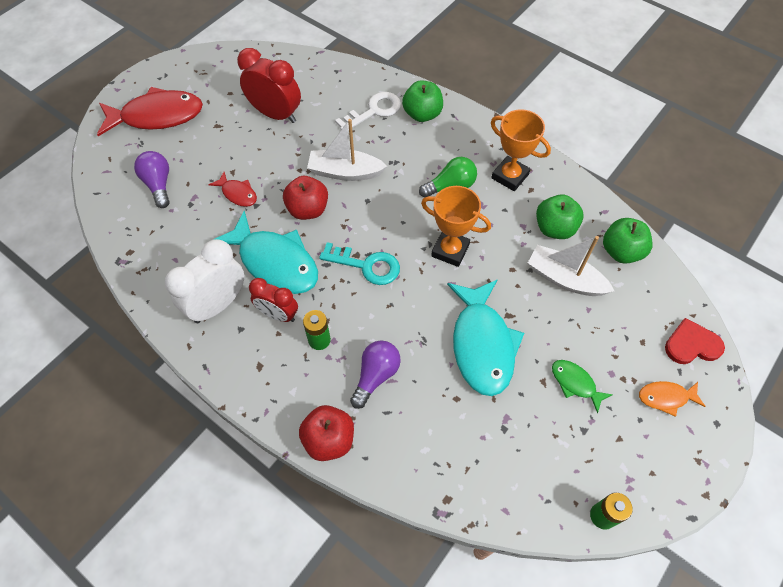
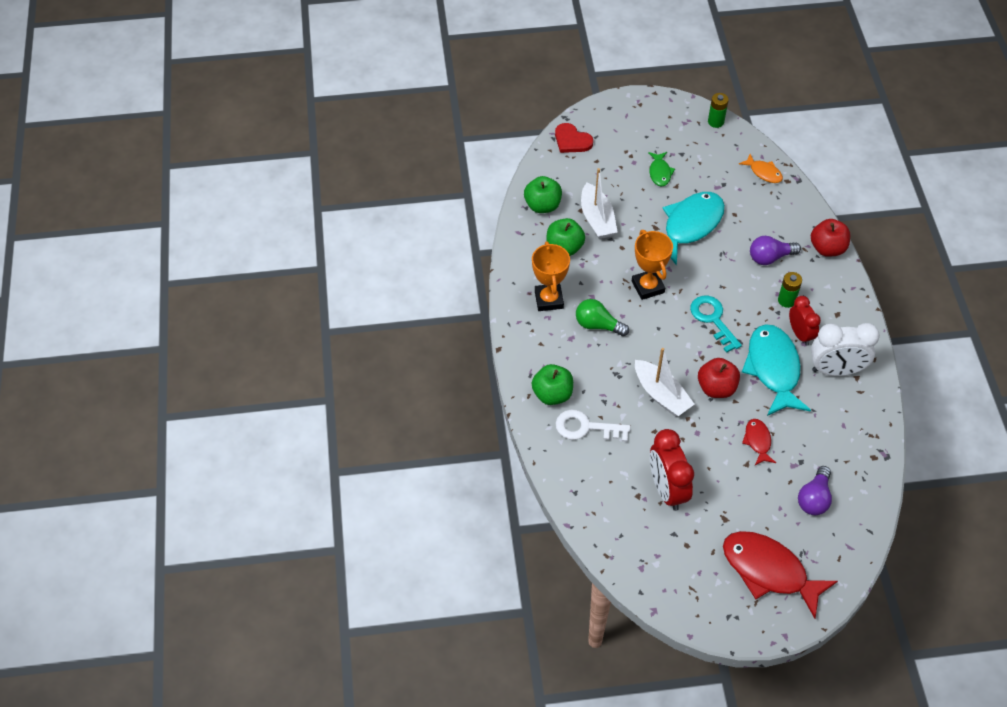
camera: 135 degrees left, 5 degrees down
(666, 397) = (620, 133): orange fish -> orange fish (763, 172)

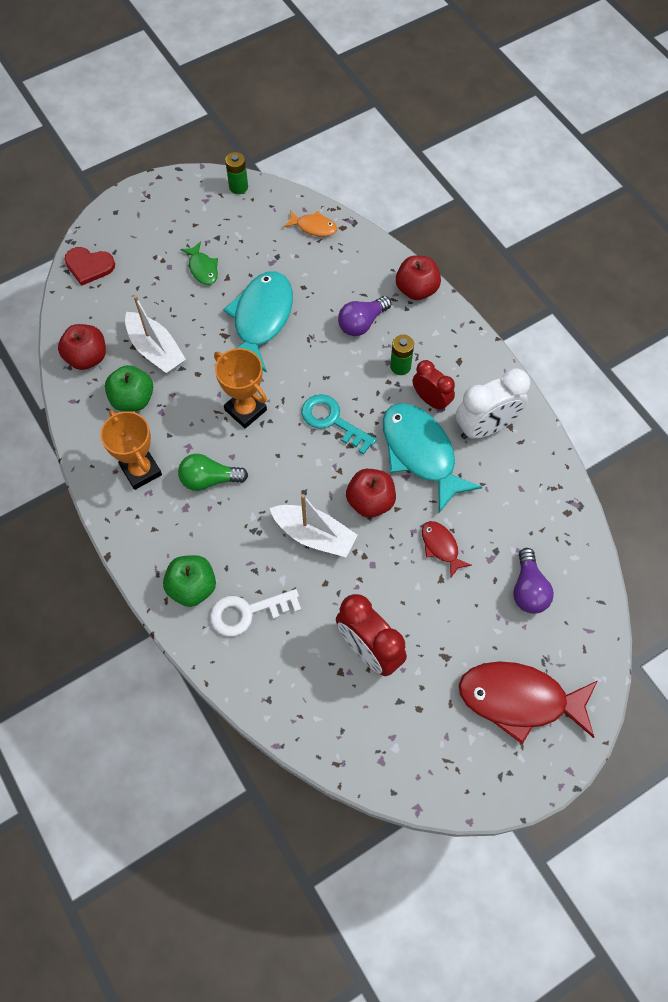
camera: 25 degrees left, 10 degrees up
(542, 205) = (87, 357): green apple -> red apple

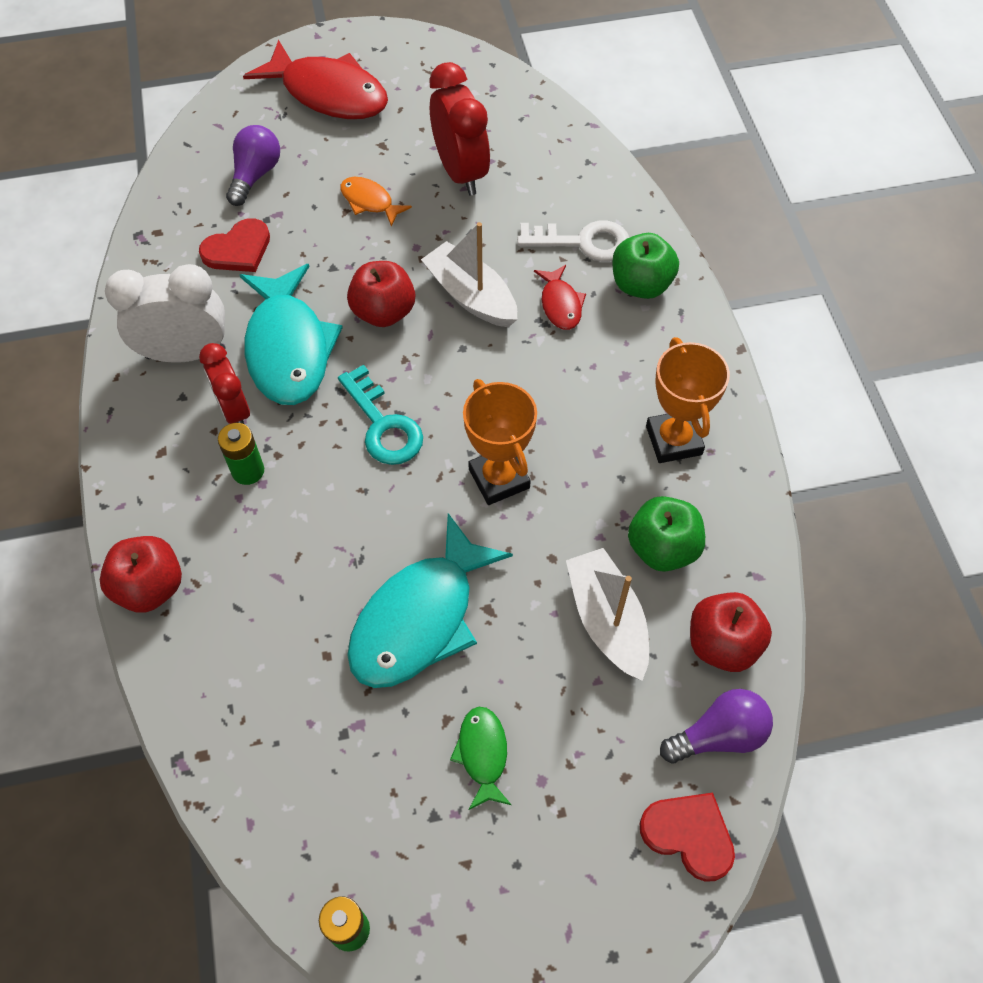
camera: 160 degrees left, 5 degrees down
(209, 479) = (582, 400): green light bulb -> none
(314, 227) = (252, 775): orange fish -> orange fish (369, 202)
(362, 323) = (266, 558): purple light bulb -> purple light bulb (719, 735)
(441, 547) = (326, 241): red fish -> red fish (560, 304)
(500, 517) = (238, 249): none -> red heart

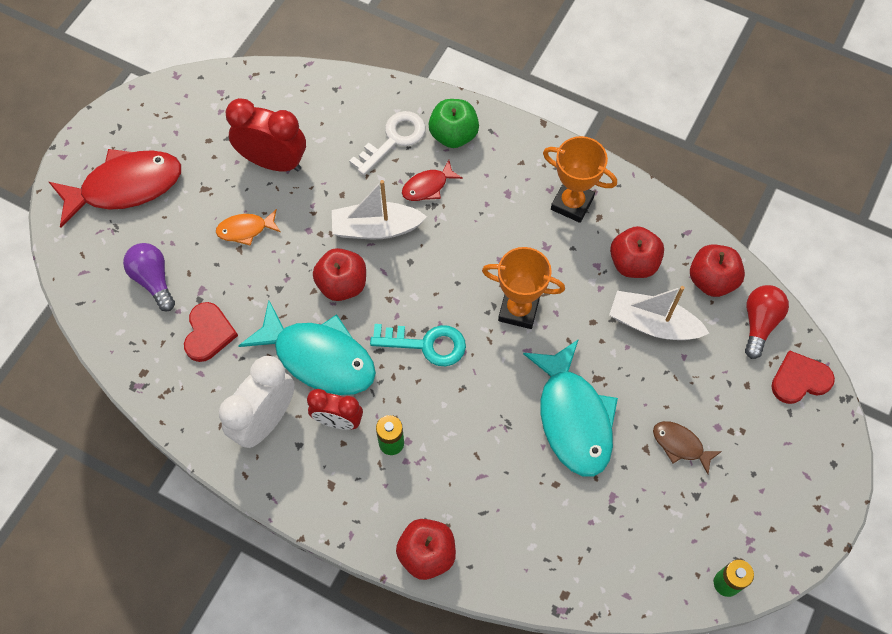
camera: 50 degrees left, 5 degrees up
(482, 754) = (680, 445): green fish -> brown fish
(560, 304) = (428, 186): red fish -> red fish turned 120 degrees clockwise
(662, 548) = (633, 263): green apple -> red apple
(719, 735) = (759, 323): purple light bulb -> red light bulb

